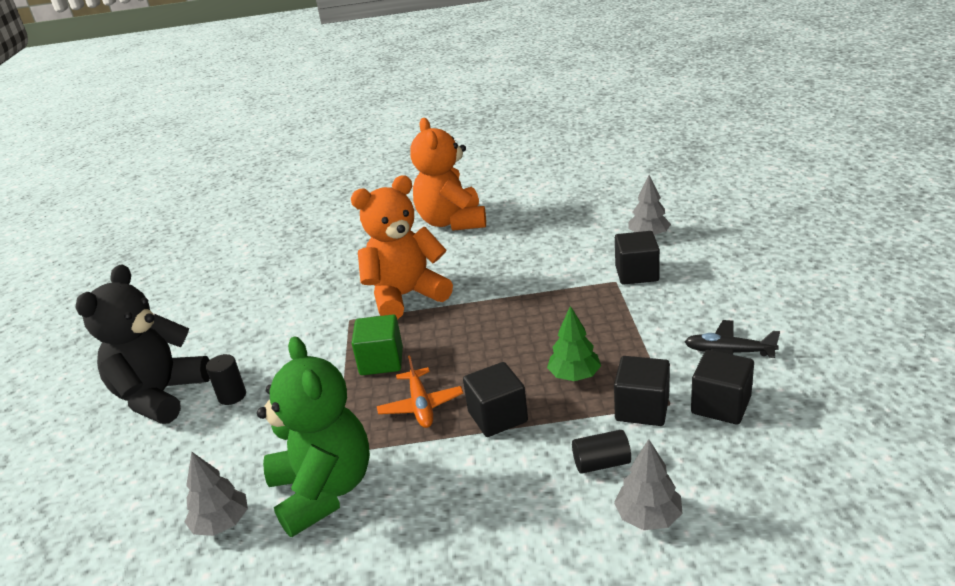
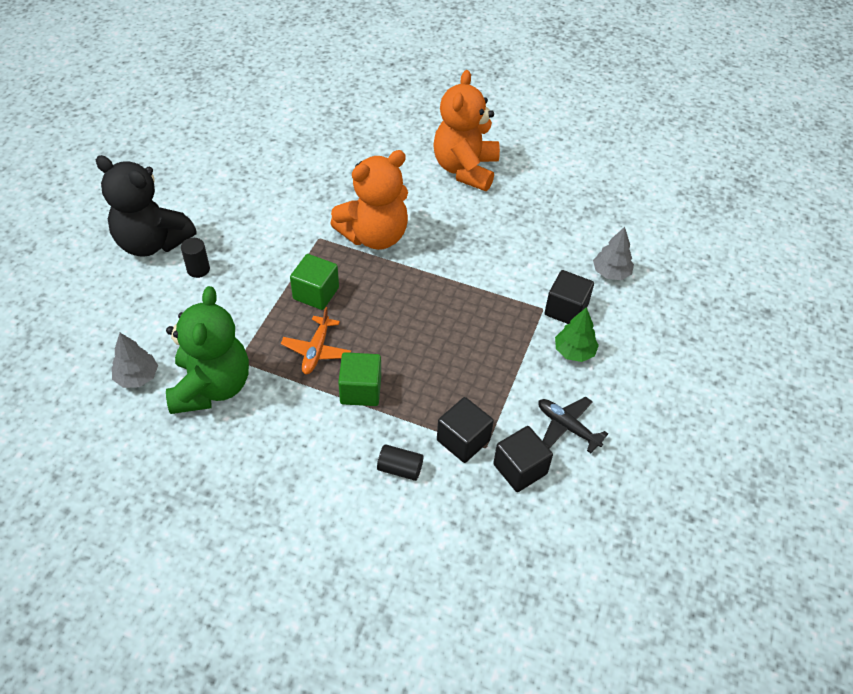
camera: 20 degrees right, 20 degrees up
(160, 396) = (152, 242): black teddy bear -> black teddy bear turned 105 degrees counterclockwise
(406, 296) = (374, 236): orange teddy bear -> orange teddy bear turned 150 degrees clockwise
(497, 417) = (360, 390): black cube -> green cube
(574, 376) = (439, 384): green tree -> green tree (574, 351)
(648, 517) = (397, 526): grey tree -> none

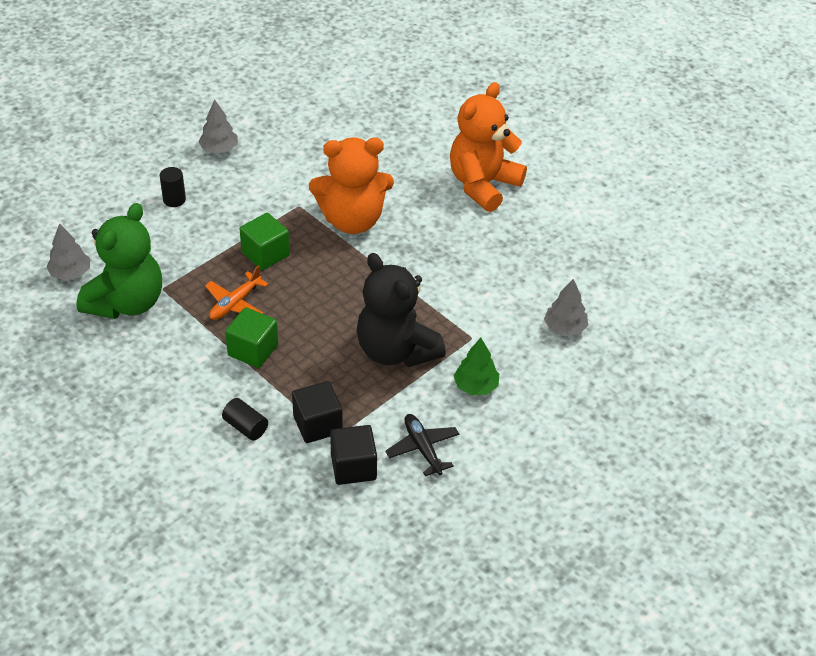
camera: 25 degrees right, 5 degrees down
(152, 242) = (148, 164): black teddy bear -> black teddy bear (396, 350)
(213, 208) = (219, 149): none -> grey tree
(566, 309) = (494, 346): black cube -> none

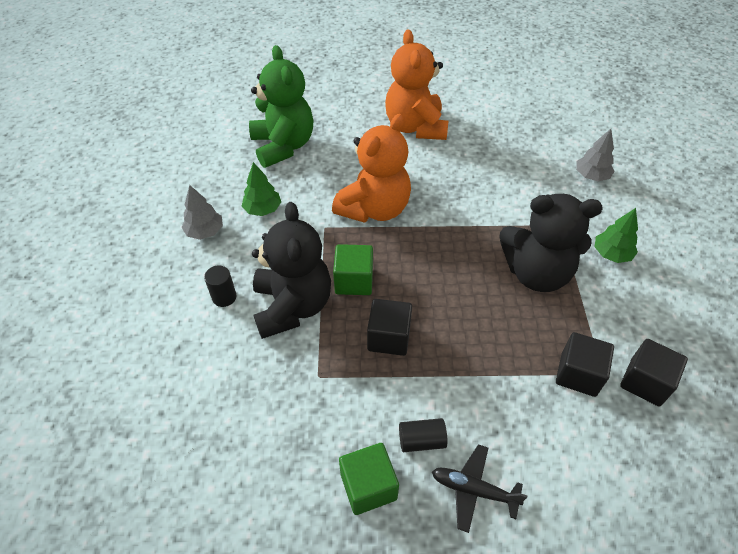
camera: 45 degrees left, 5 degrees up
(70, 273) = (221, 436): grey tree -> none
(127, 303) = (307, 416): green teddy bear -> green teddy bear (283, 146)
(205, 238) = (292, 306): none -> black teddy bear
(235, 303) = (389, 337): orange plane -> black cube
(245, 427) = (542, 427): black cylinder -> black cylinder (421, 440)
(253, 350) = (455, 361): green cube -> green cube (368, 486)
(276, 162) = (263, 209): none -> green tree
(422, 448) = (654, 325): black plane -> black plane (473, 490)

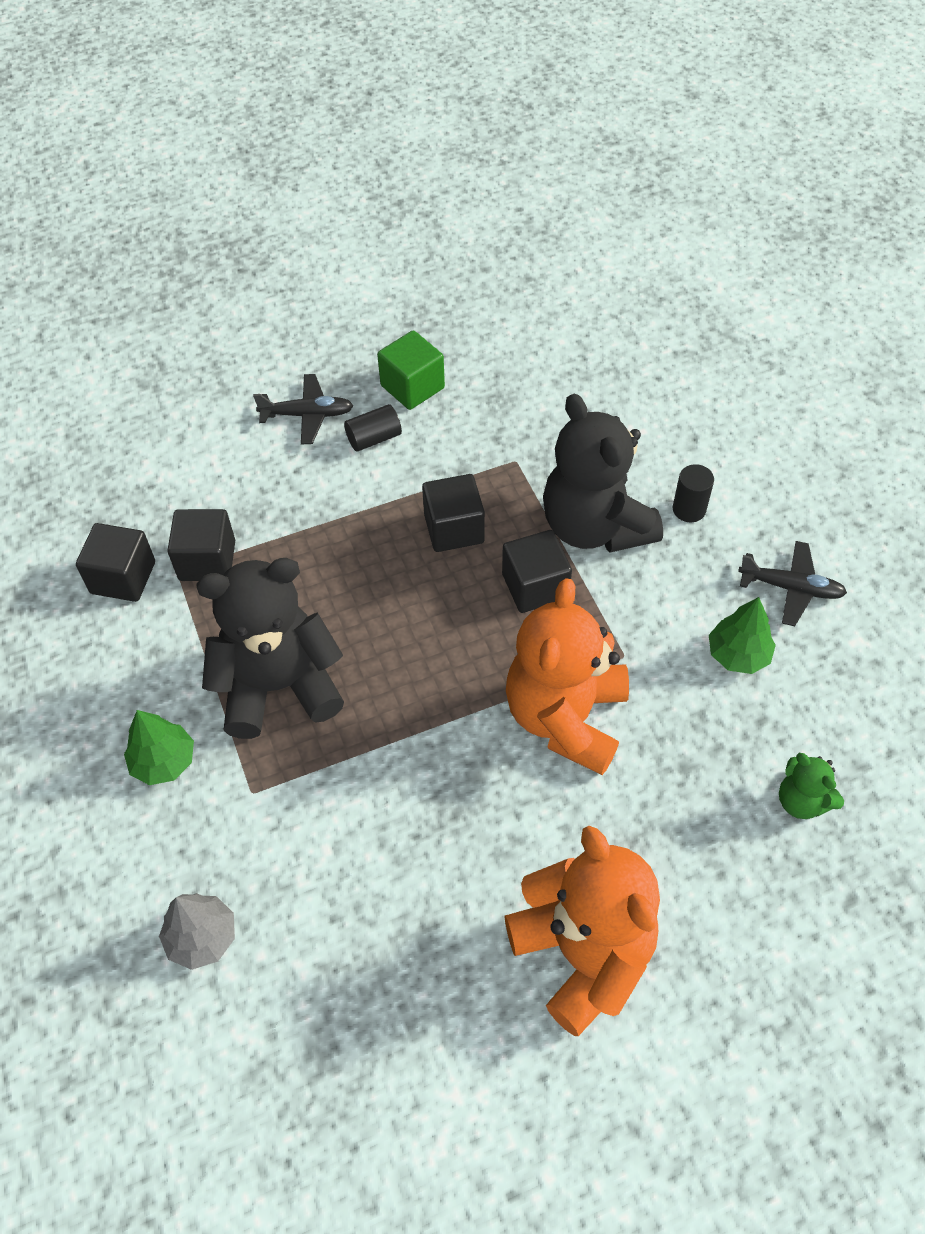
camera: 160 degrees right, 5 degrees up
(205, 232) = (791, 588): grey tree -> black plane
(283, 146) = (802, 801): green teddy bear -> green teddy bear, size x0.47
(354, 281) = (535, 586): green cube -> black cube

